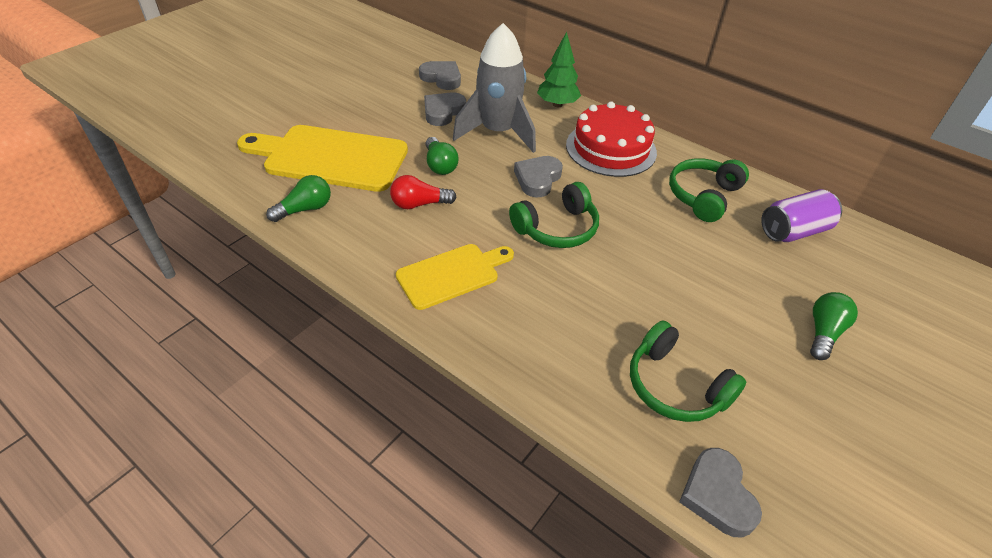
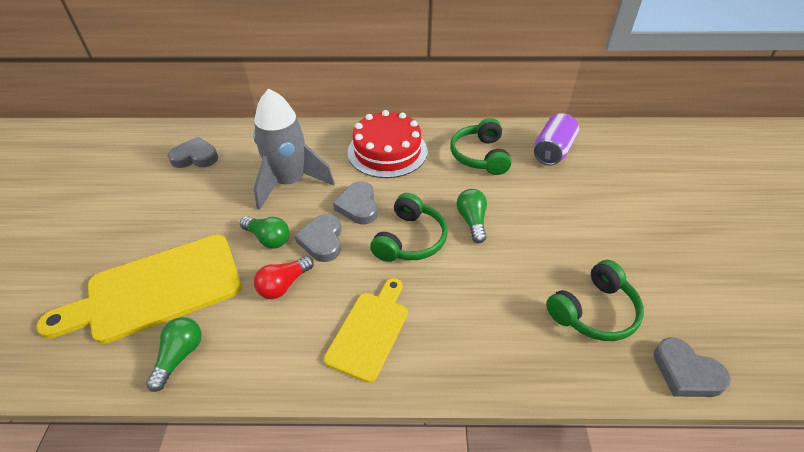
camera: 35 degrees left, 0 degrees up
(443, 112) = (225, 188): grey heart -> grey heart (322, 240)
(557, 104) = (315, 134): green tree -> none
(675, 386) = (594, 311): green headphones -> green headphones turned 45 degrees counterclockwise
(823, 332) = (631, 213): green light bulb -> green light bulb (472, 221)

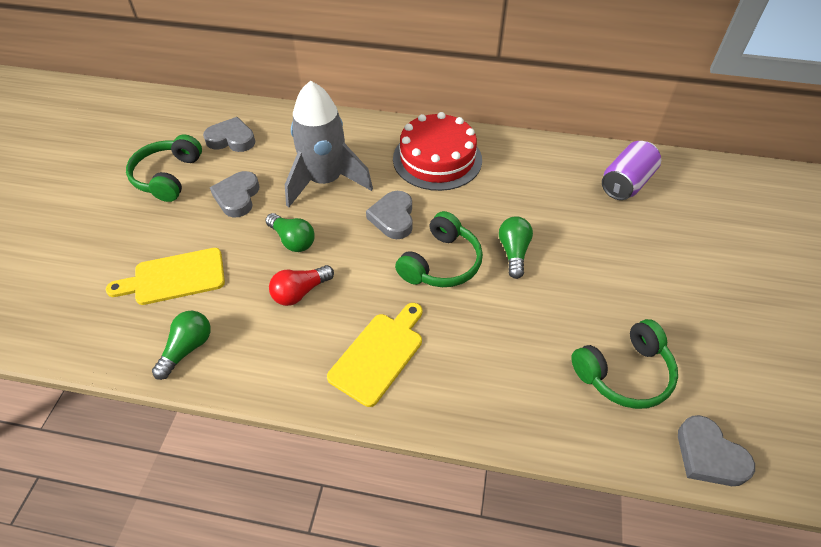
camera: 10 degrees right, 5 degrees up
(157, 289) = (175, 277): yellow cutting board -> yellow cutting board, size x0.60
(322, 240) = (348, 250): grey heart -> grey heart (237, 197)
(480, 156) = (540, 178): green headphones -> green headphones (168, 176)

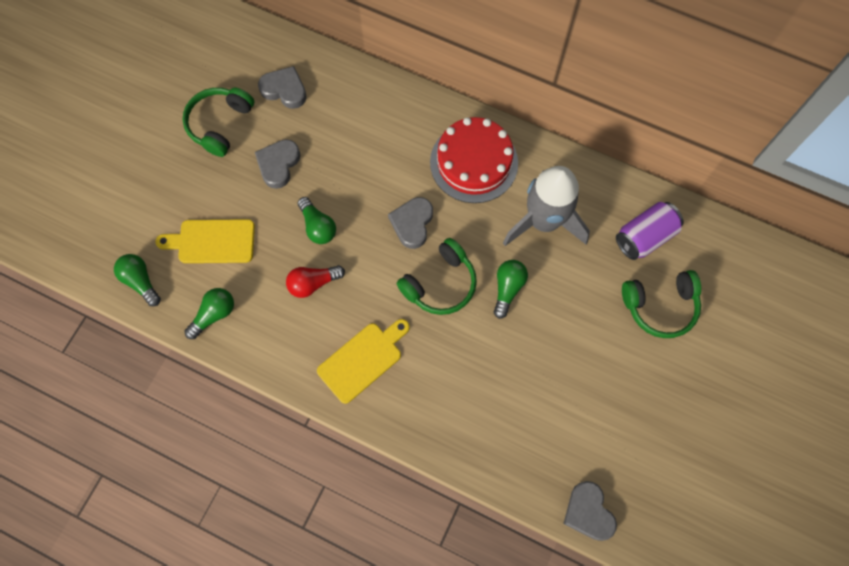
camera: 15 degrees right, 20 degrees up
(90, 334) = (141, 281): none -> green light bulb
(325, 181) = (361, 165): grey rocket -> grey rocket (543, 221)
(624, 373) = (554, 428): green headphones -> green headphones (660, 306)

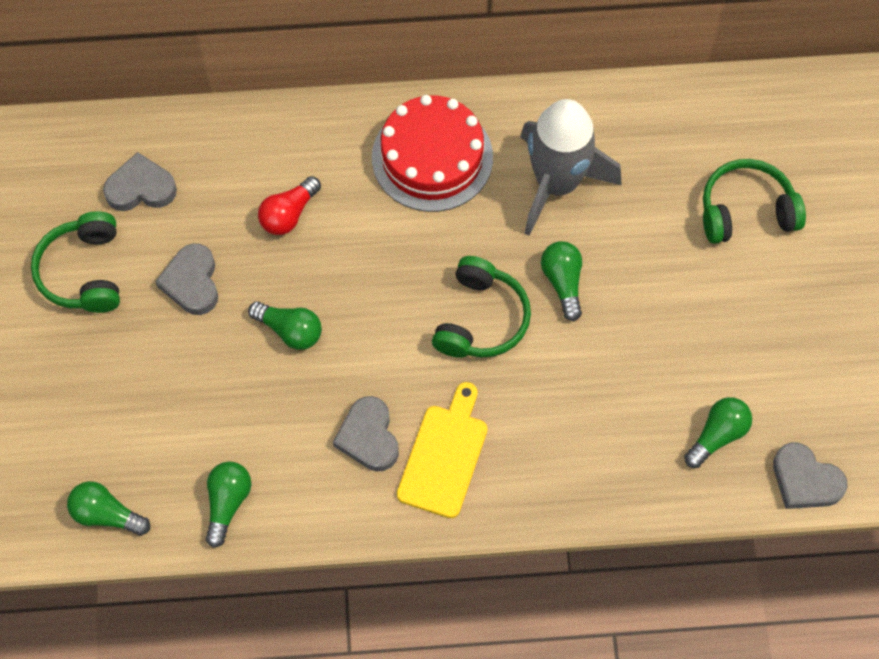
camera: 30 degrees left, 5 degrees down
(212, 241) = (168, 418): yellow cutting board -> none
(313, 283) = (327, 400): red light bulb -> red light bulb (289, 214)
(412, 223) = (403, 267): grey heart -> grey heart (368, 437)
(547, 447) = (717, 435): none -> green light bulb
(644, 237) = (682, 142): purple can -> none
(660, 306) = (746, 211): green headphones -> green headphones turned 150 degrees counterclockwise

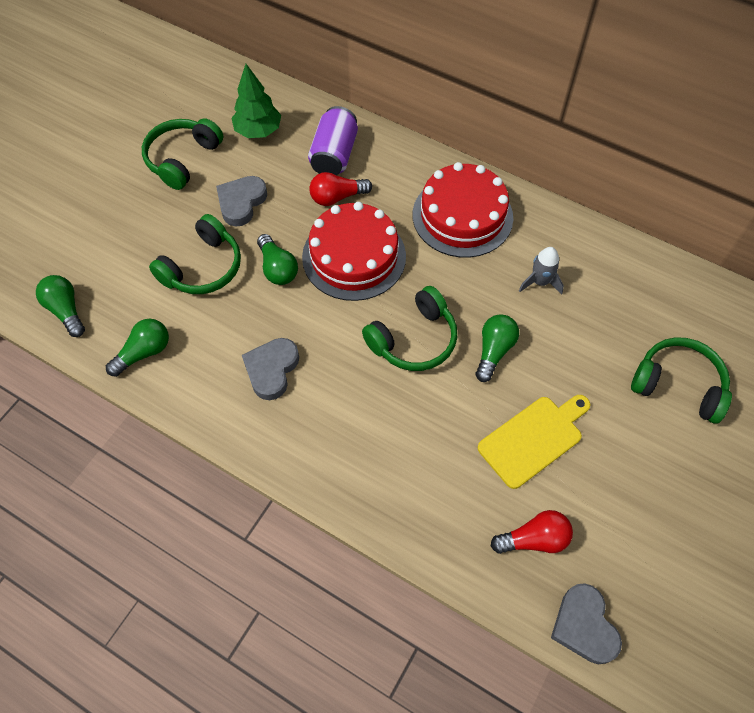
camera: 35 degrees right, 5 degrees down
(141, 188) = (258, 131): grey heart -> green tree
(212, 378) = (203, 267): none -> green headphones
(247, 167) = (334, 155): none -> purple can
(357, 269) = (354, 256): none -> red cake
(444, 456) = (313, 417): yellow cutting board -> yellow cutting board (533, 439)
(556, 184) = (540, 282): grey rocket -> grey rocket, size x0.44
(717, 435) = (534, 539): green light bulb -> red light bulb

